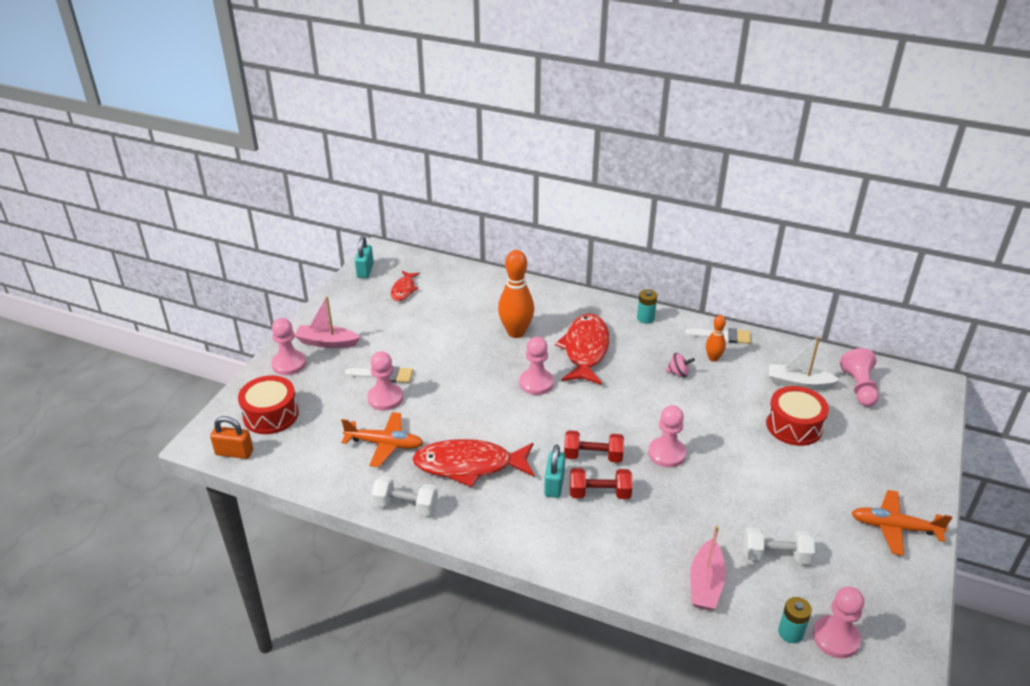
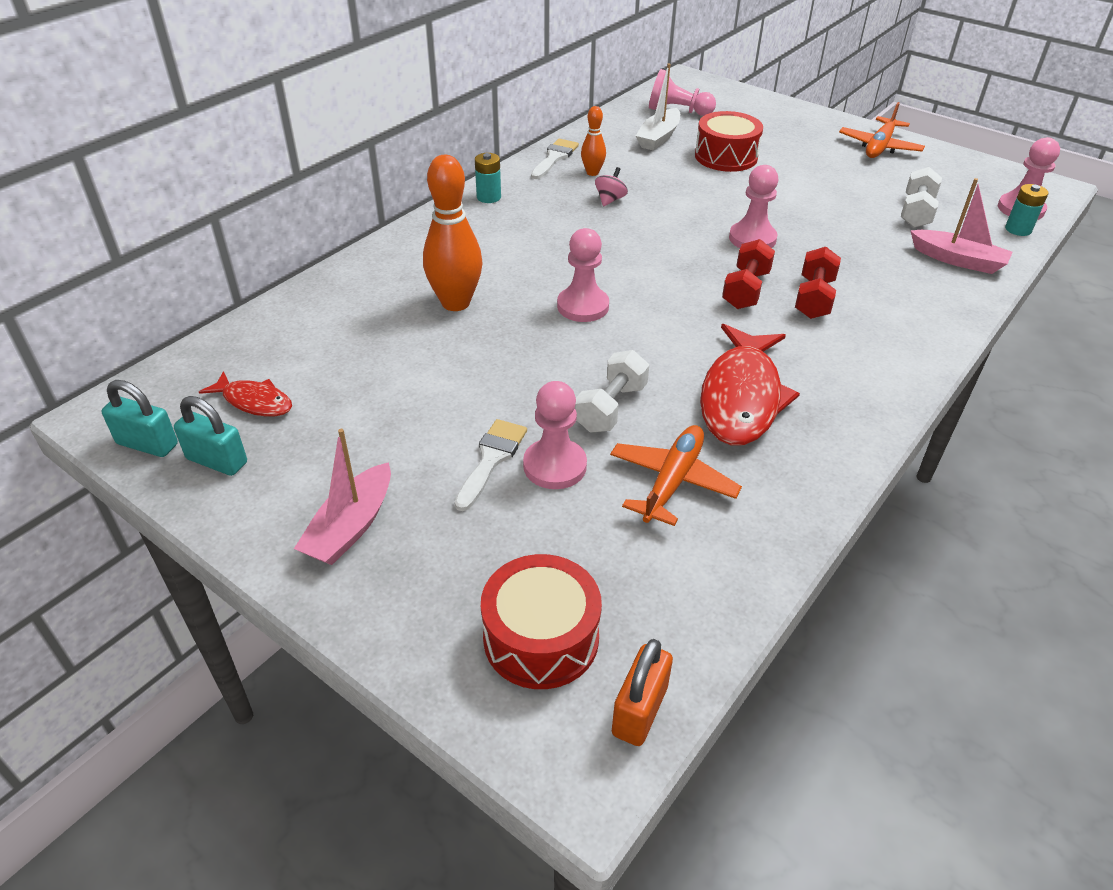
camera: 75 degrees left, 5 degrees up
(289, 364) = (389, 594): pink pawn -> none
(405, 505) = (818, 476): white dumbbell -> white dumbbell (611, 408)
(554, 484) = (792, 330): turquoise padlock -> turquoise padlock (217, 461)
(585, 350) = (530, 253): red fish -> none

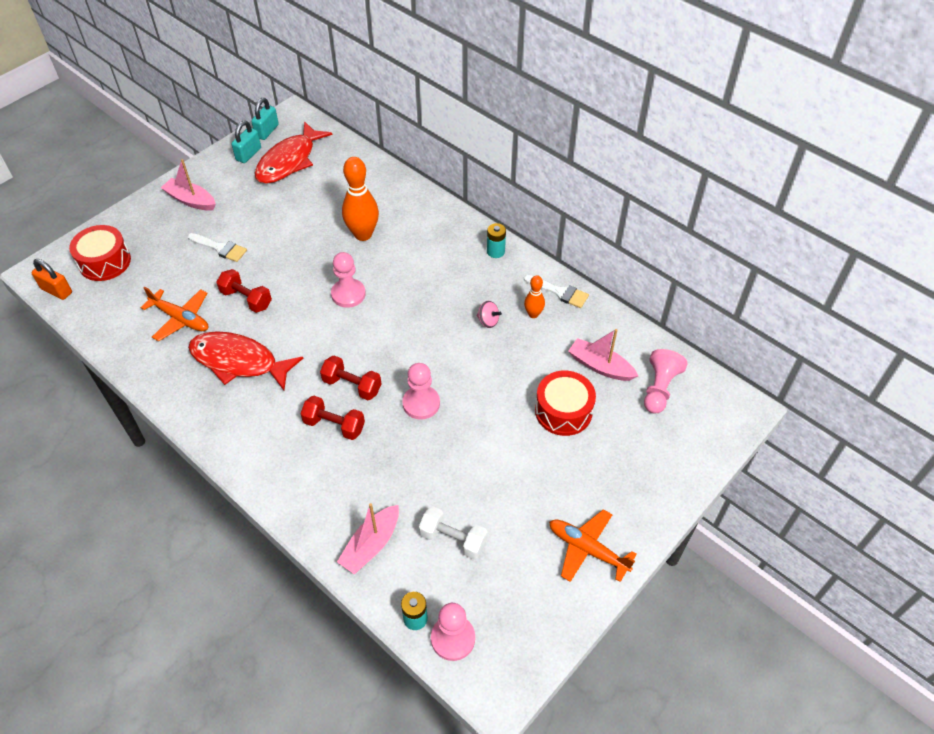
camera: 95 degrees right, 10 degrees up
(254, 401) = (289, 161): red fish -> red fish, size x1.90
(555, 466) = (207, 272): pink pawn -> none
(611, 408) = (246, 299): white dumbbell -> red dumbbell
(658, 137) = (600, 366): white boat -> pink boat

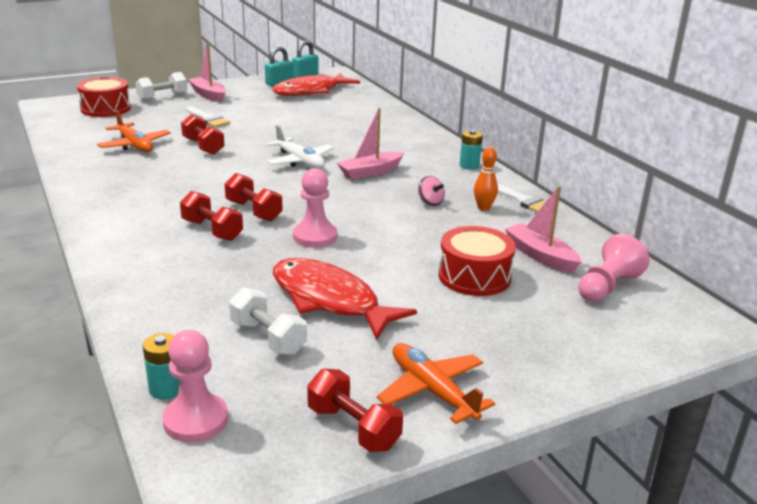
camera: 20 degrees right, 25 degrees down
(56, 291) = (51, 114): orange padlock -> none
(148, 221) = (162, 97): none -> white dumbbell
(239, 361) = (160, 176): red fish -> red fish (329, 300)
(348, 294) = (300, 161): pink pawn -> white plane
(363, 234) = (343, 134): orange bowling pin -> none
(371, 545) = (171, 318): pink boat -> pink boat (370, 172)
(555, 604) = (353, 428): none -> red dumbbell

